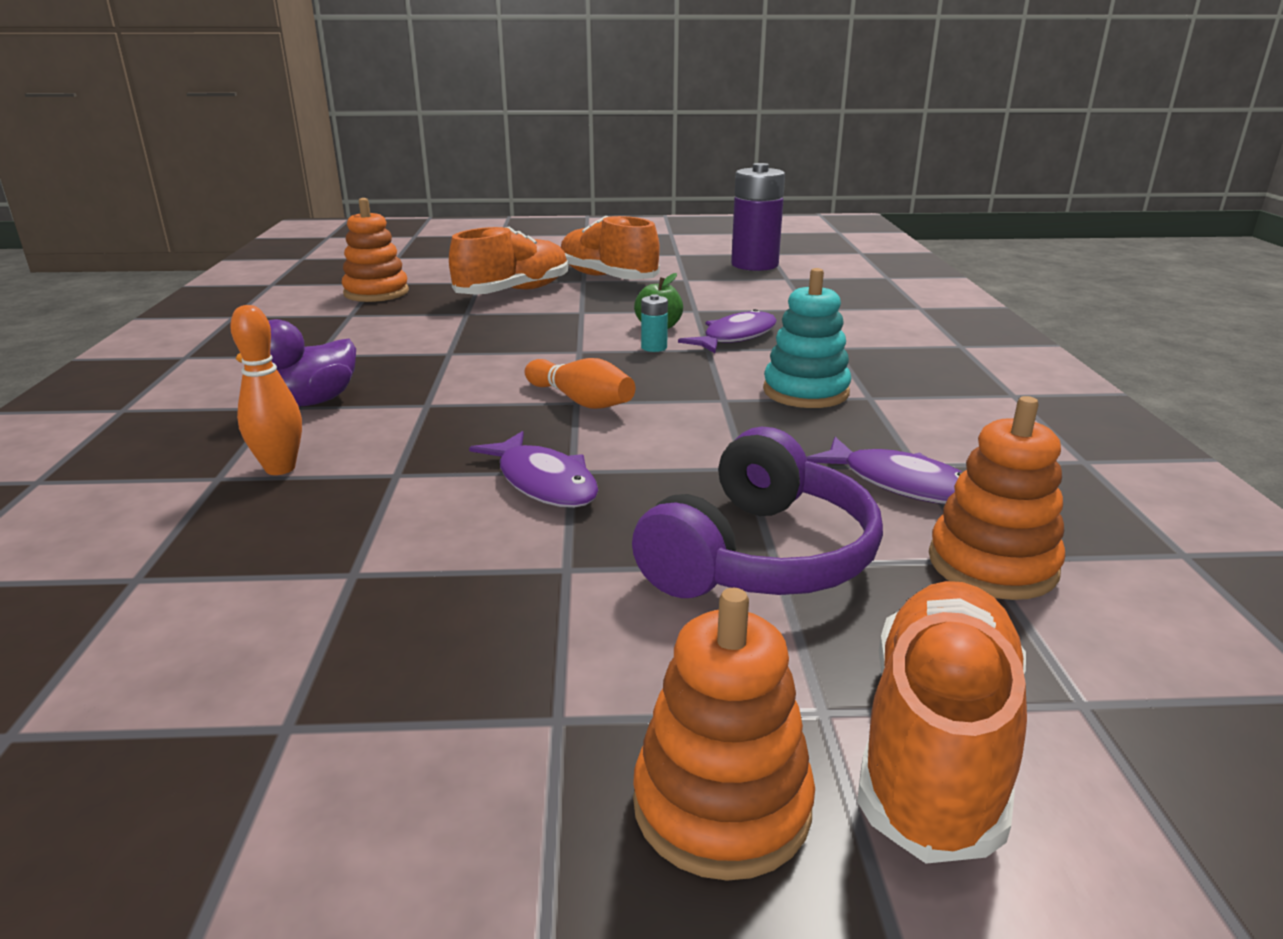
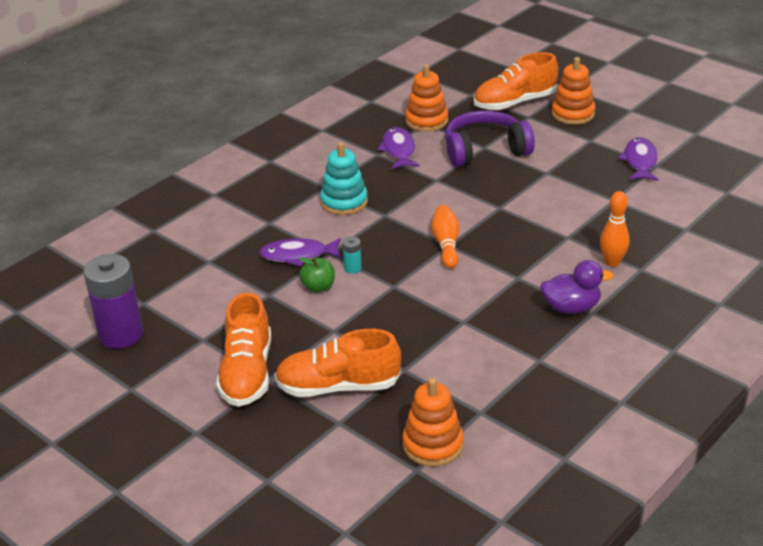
camera: 135 degrees left, 10 degrees up
(544, 482) = (516, 206): purple fish -> purple fish (640, 161)

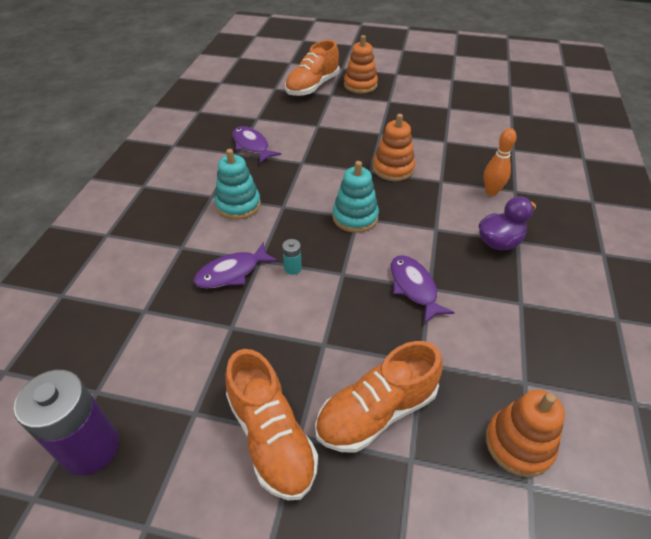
camera: 30 degrees left, 10 degrees up
(318, 287) = (275, 300): green apple -> none
(426, 121) = (256, 116): orange stacking toy -> orange stacking toy (393, 169)
(446, 244) = (355, 217): orange bowling pin -> turquoise stacking toy
(485, 150) = (320, 128): purple headphones -> none
(640, 161) = (436, 108): purple fish -> purple fish (414, 287)

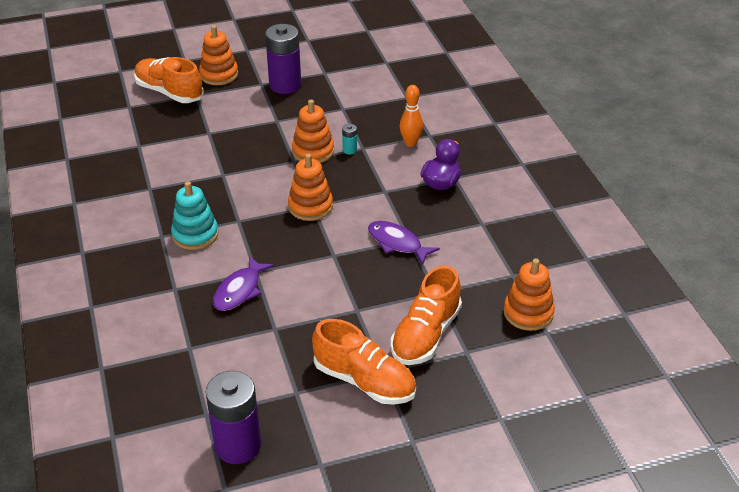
camera: 30 degrees left, 5 degrees down
(252, 145) = (158, 175): purple fish -> none
(293, 268) = (289, 267): turquoise battery -> turquoise battery (349, 150)
(312, 87) = (169, 92): orange shoe -> orange shoe turned 120 degrees clockwise
(355, 217) = (310, 206): turquoise stacking toy -> orange stacking toy
(408, 108) = (285, 85): none -> purple battery

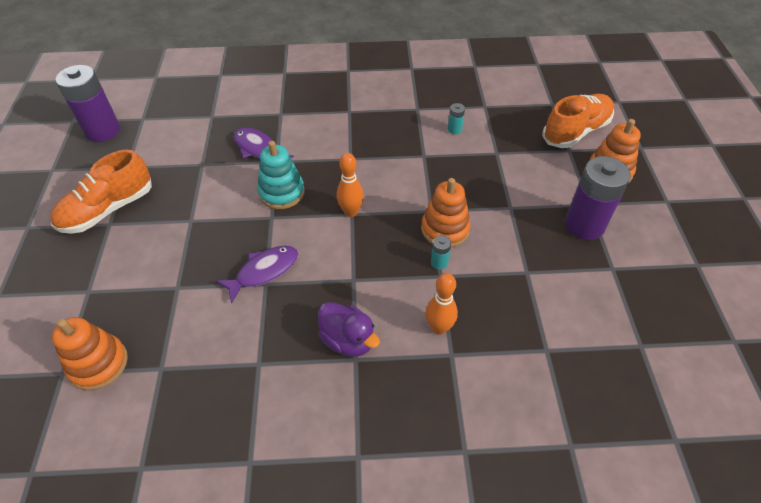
camera: 105 degrees right, 10 degrees up
(179, 160) = (454, 129): none -> turquoise battery
(195, 234) = (342, 130): turquoise stacking toy -> turquoise stacking toy (282, 192)
(310, 206) = (351, 212): orange stacking toy -> orange bowling pin
(425, 335) = (128, 264): orange shoe -> none

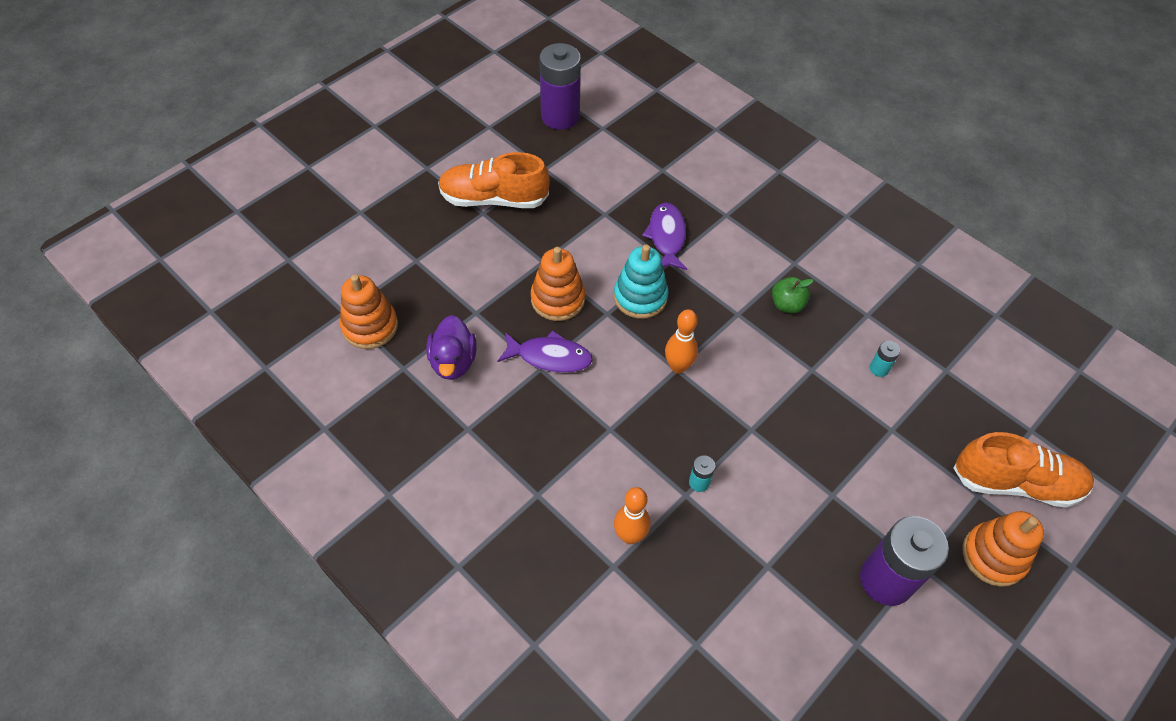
camera: 45 degrees right, 5 degrees up
(348, 340) = (549, 474): purple duck -> purple duck (453, 362)
(371, 134) = (787, 304): none -> green apple
(445, 229) = (742, 458): orange stacking toy -> orange stacking toy (557, 299)

